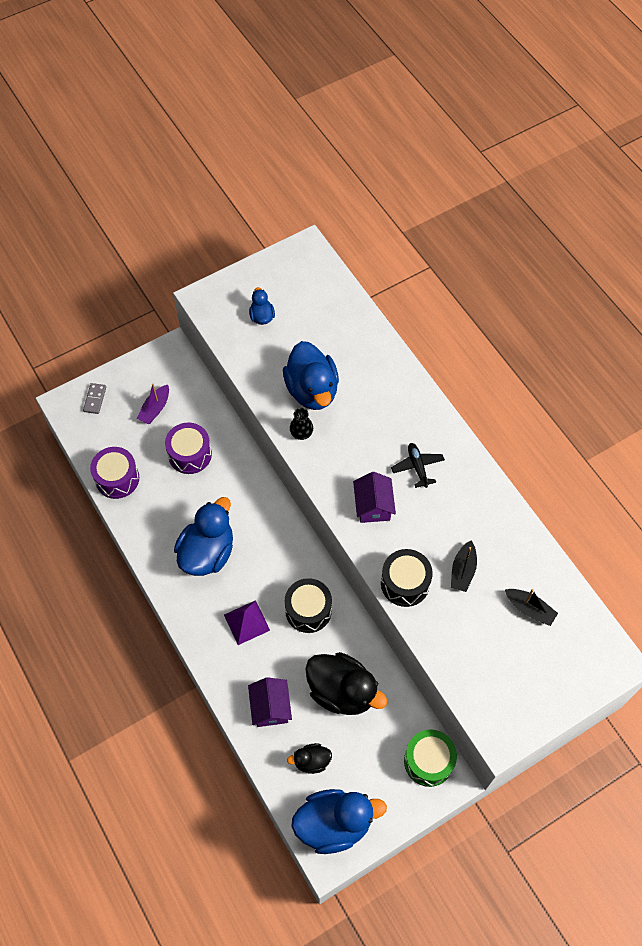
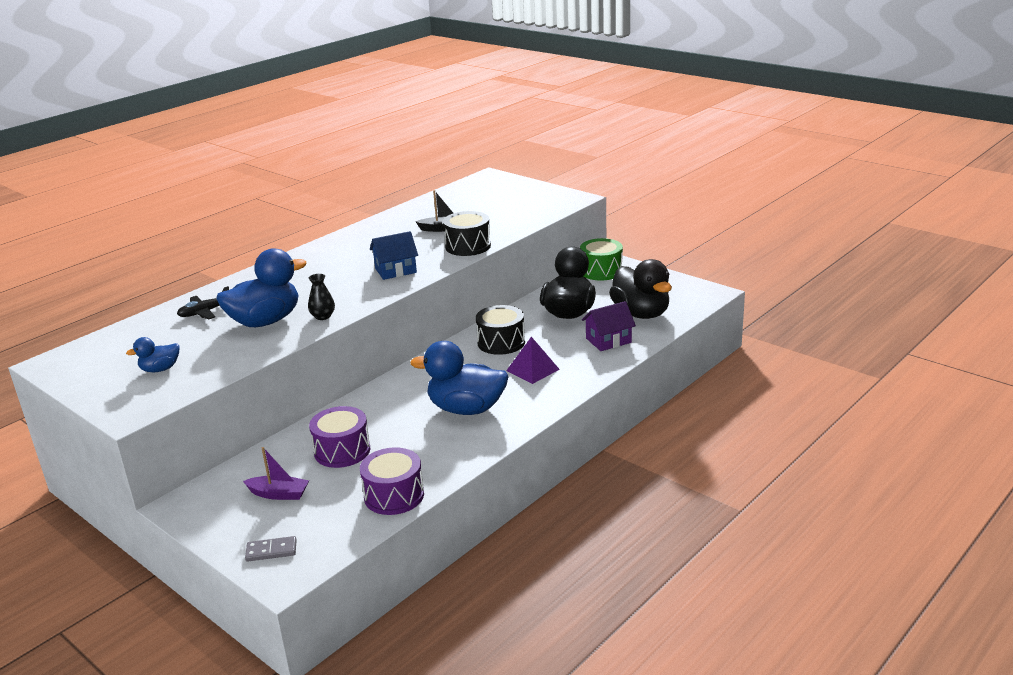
camera: 105 degrees left, 35 degrees down
(311, 761) = (641, 313): black duck -> black duck, size x2.03
(334, 824) = (683, 295): blue duck -> none
(373, 506) = (395, 270): purple house -> blue house
(417, 467) = (345, 260): black plane -> black plane (204, 312)
(529, 609) = (464, 204): black boat -> none

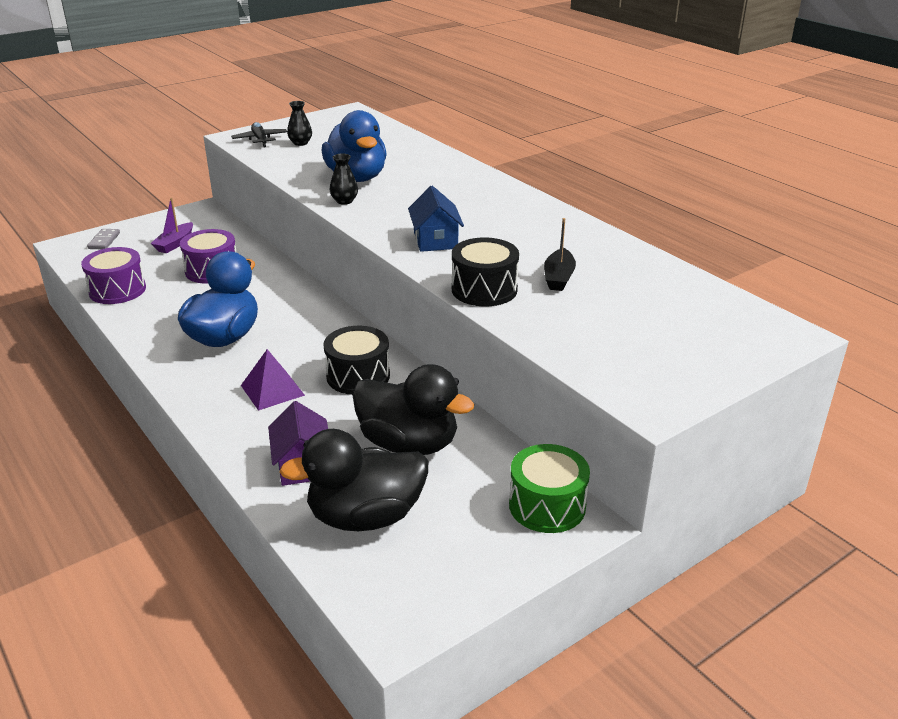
camera: 100 degrees right, 5 degrees up
(160, 369) = (300, 143): blue duck -> black vase
(204, 312) = (400, 155): black plane -> black plane (260, 140)

